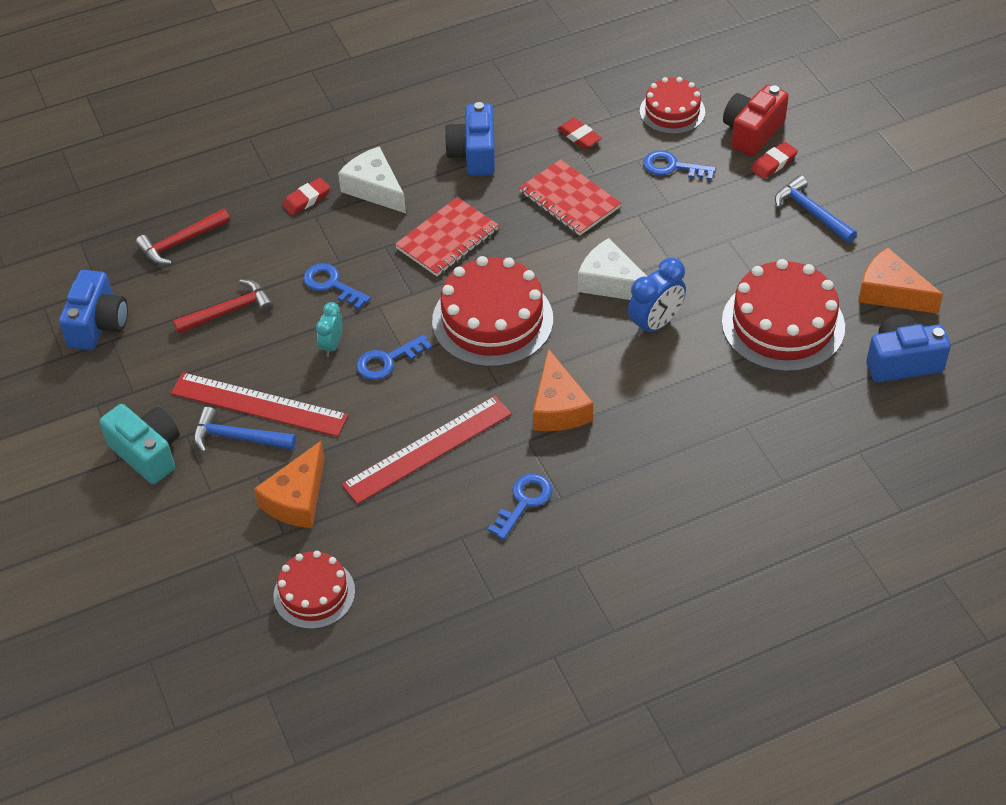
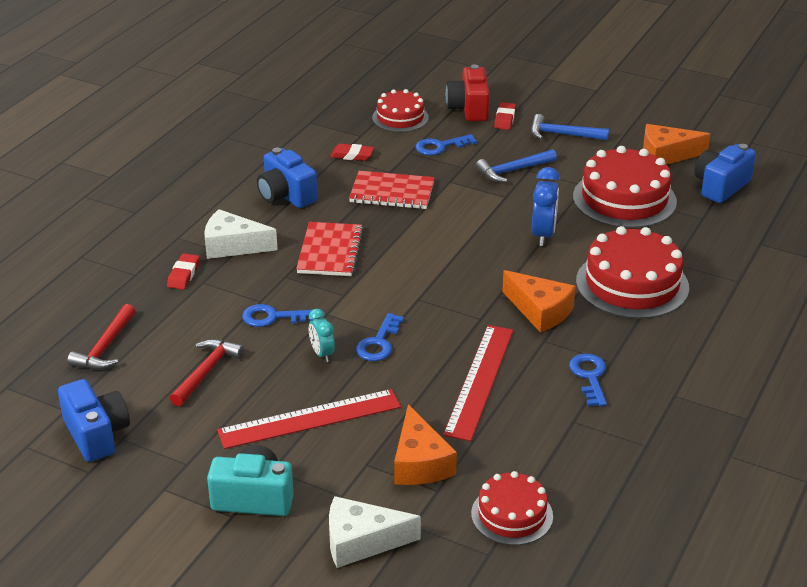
camera: 40 degrees left, 15 degrees down
(238, 438) = (320, 448): blue hammer -> blue hammer (513, 170)
(492, 320) = (426, 283): red cake -> red cake (632, 284)
(611, 283) = (483, 226): white cheese -> white cheese (361, 542)

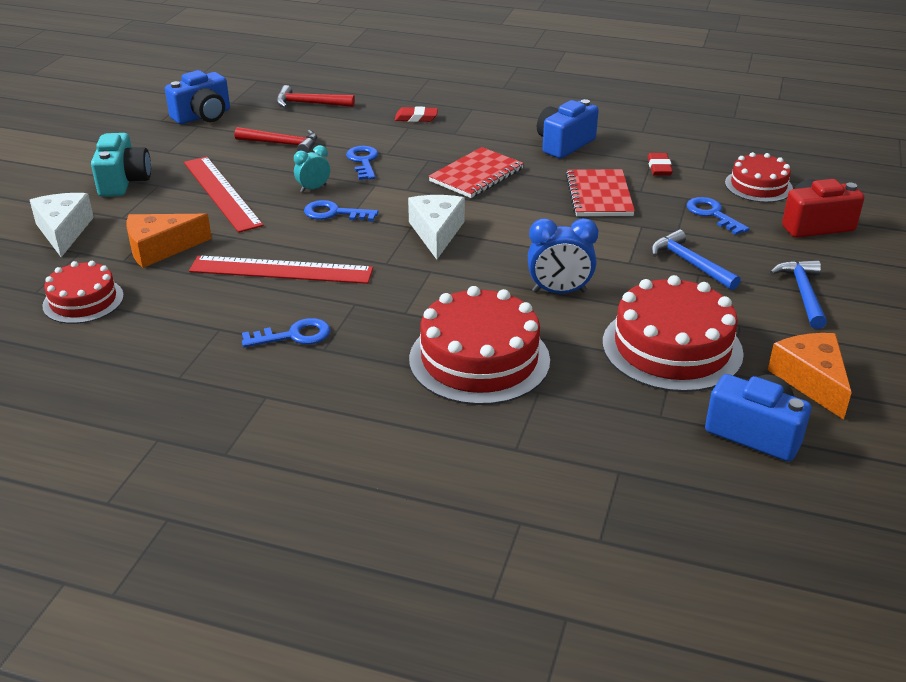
camera: 80 degrees right, 0 degrees up
(232, 246) = (468, 131): white cheese -> white cheese (436, 233)
(330, 251) = (476, 175): red notebook -> red notebook turned 45 degrees counterclockwise
(505, 119) = (809, 250): red eraser -> none
(540, 311) = (408, 298): orange cheese -> none

